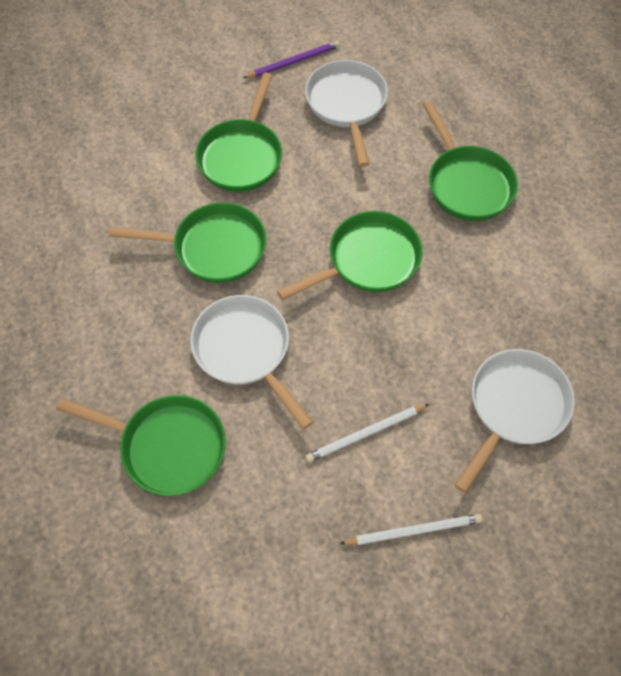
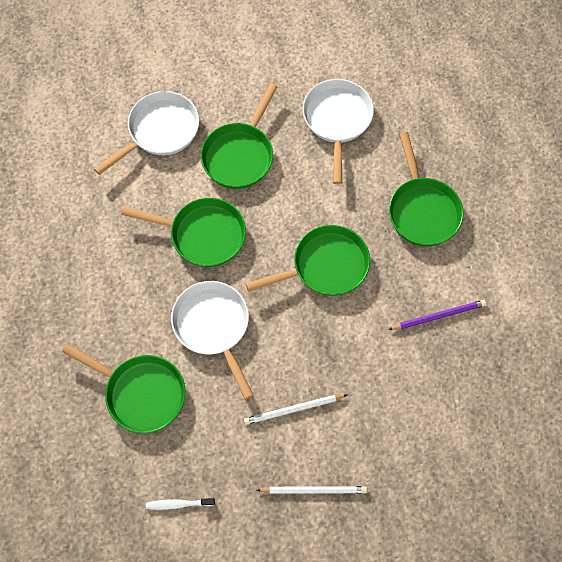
camera: 10 degrees right, 5 degrees up
(239, 581) = (178, 504): none -> white toothbrush
(294, 62) = (300, 71): purple pencil -> purple pencil (439, 316)
(514, 407) = (414, 408): white pan -> white pan (160, 131)

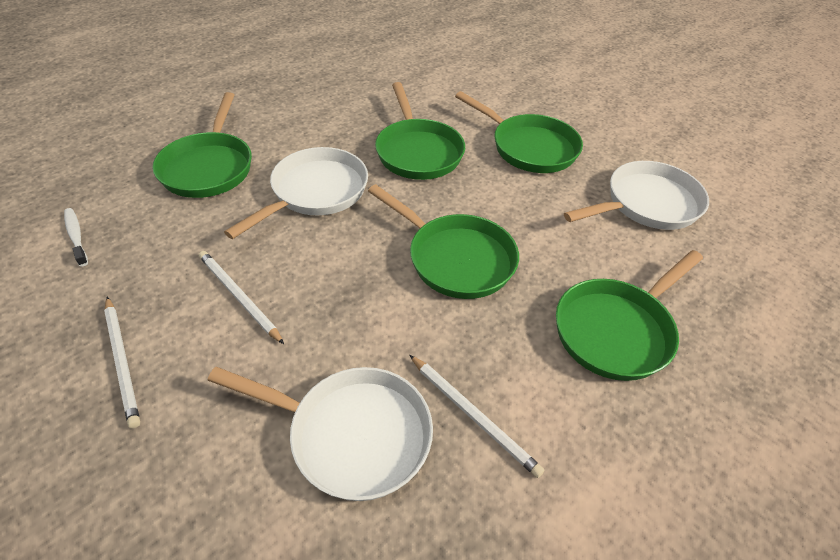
camera: 60 degrees right, 20 degrees down
(160, 131) = (502, 93): white pan -> white pan (352, 434)
(240, 155) = (529, 147): green pan -> green pan turned 135 degrees counterclockwise
(439, 316) = (473, 416): purple pencil -> white pencil

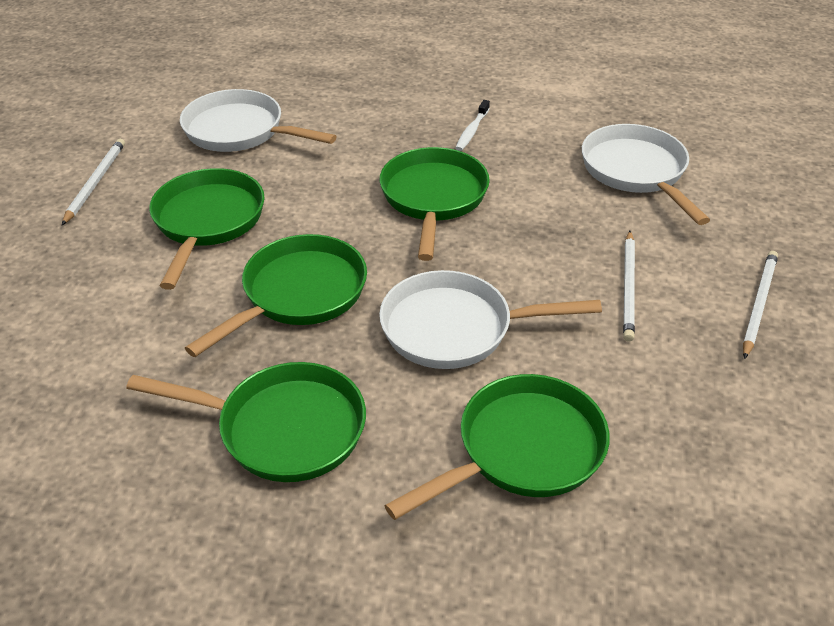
camera: 125 degrees left, 5 degrees down
(76, 236) = (741, 463): white toothbrush -> white toothbrush (472, 131)
(473, 416) = (557, 136): white pencil -> white pencil (95, 182)
(616, 330) = (414, 108): green pan -> green pan (283, 428)

